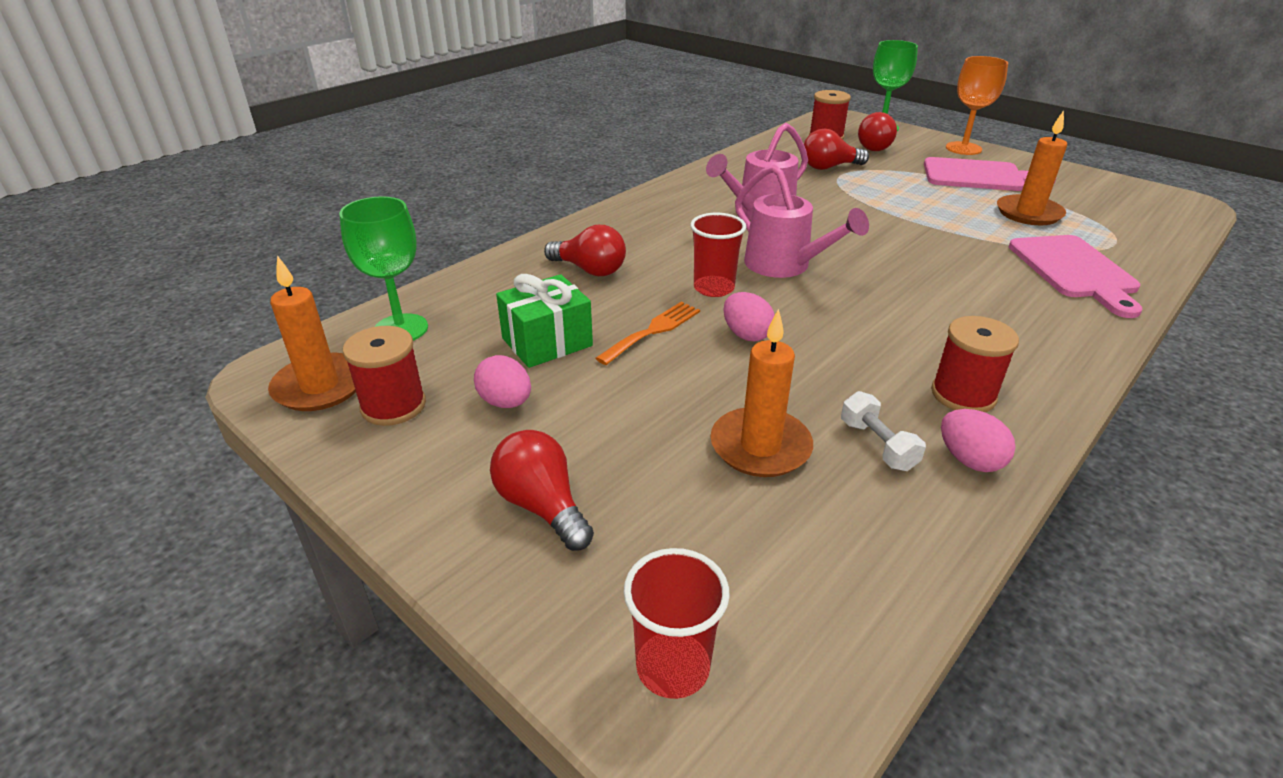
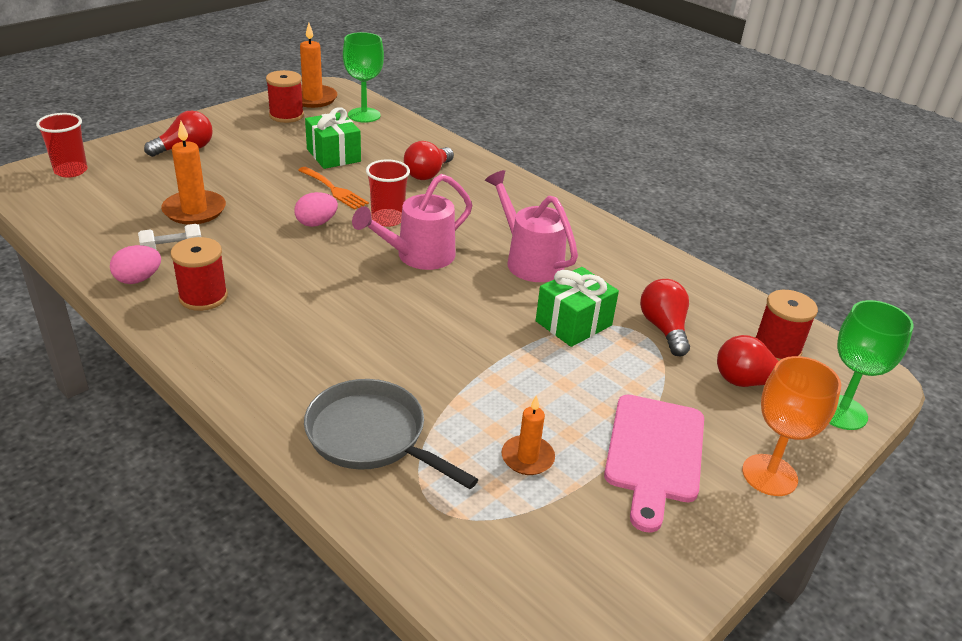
camera: 90 degrees right, 0 degrees up
(506, 402) = (275, 142): pink egg -> none
(847, 197) = (573, 323): none -> green gift
(1028, 213) = (527, 458): orange candle -> orange candle, size x0.63
(1075, 271) = (372, 437): pink cutting board -> grey pan

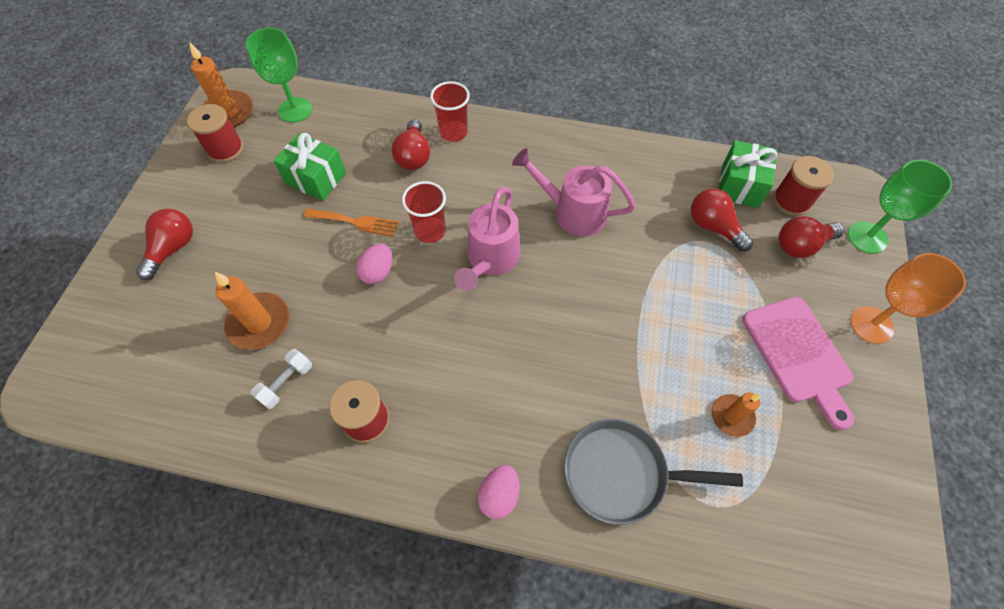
camera: 30 degrees left, 25 degrees up
(71, 171) = (89, 345): red cup -> red cup (453, 132)
(138, 279) = (292, 438): pink egg -> pink egg (499, 495)
(573, 323) = (654, 261): green gift -> green gift (740, 185)

